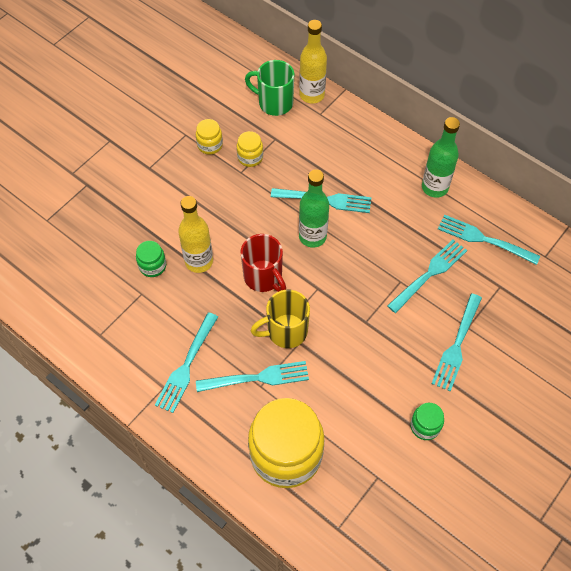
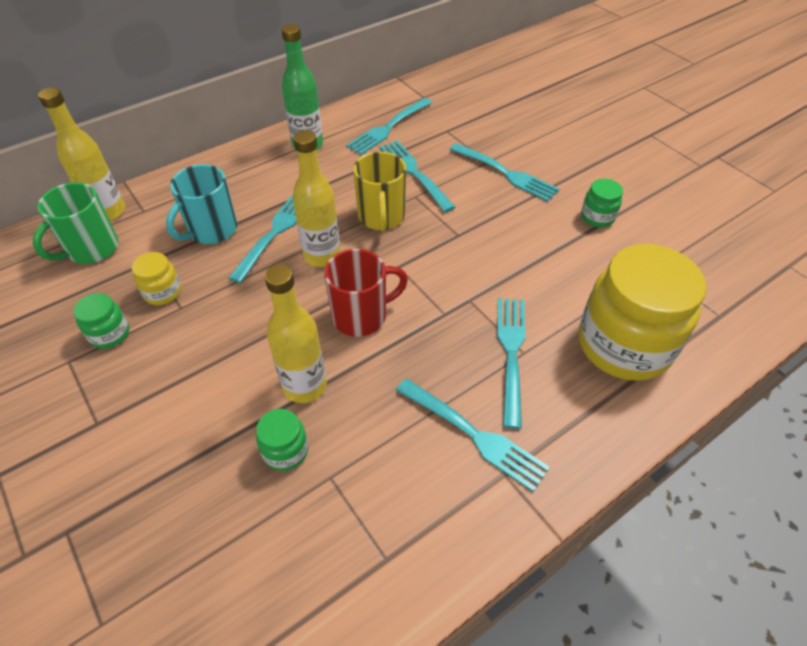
camera: 75 degrees left, 10 degrees down
(210, 145) = (110, 334): yellow jar -> green jar
(286, 331) = (450, 310): yellow mug -> yellow mug (381, 217)
(312, 236) = (322, 255): green bottle -> yellow bottle
(314, 161) = (211, 230): none -> turquoise mug

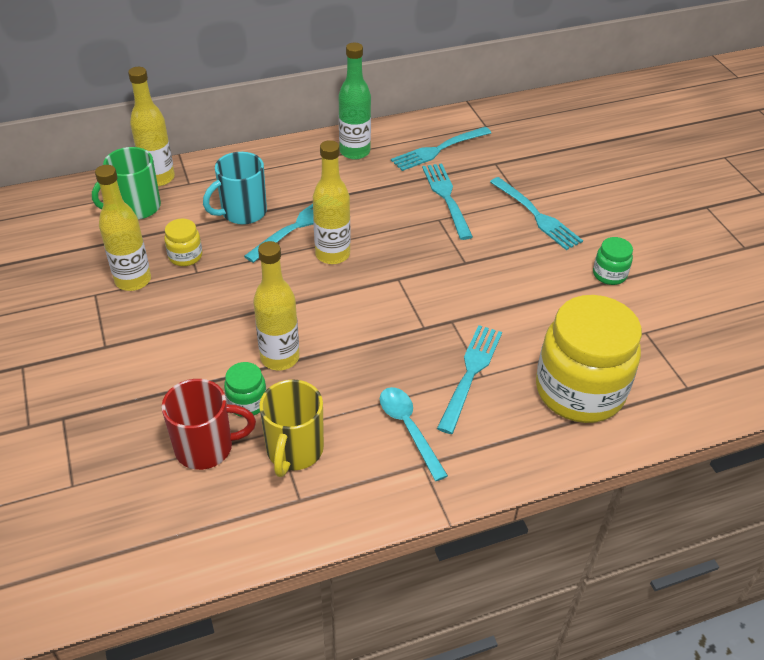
camera: 15 degrees right, 5 degrees down
(110, 334) = (133, 280): green jar -> yellow bottle
(361, 316) = (349, 313): red mug -> red mug (206, 447)
(381, 217) = (399, 232): yellow mug -> yellow mug (294, 451)
(473, 434) = (408, 428): turquoise fork -> turquoise spoon

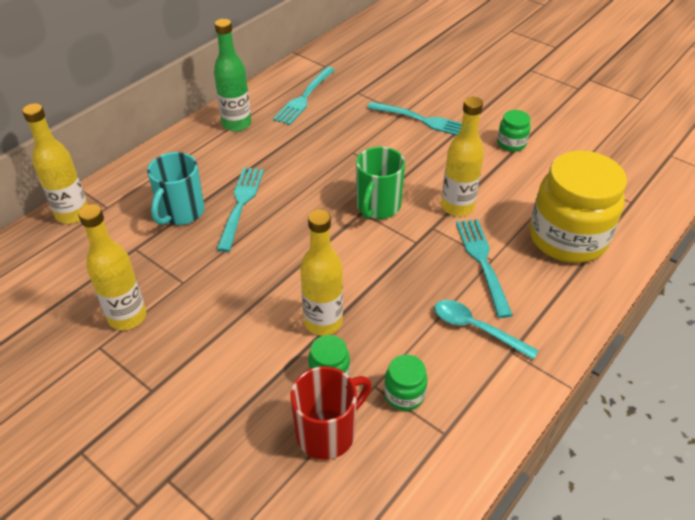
camera: 30 degrees left, 0 degrees up
(136, 208) = (73, 249): green mug -> green mug (377, 207)
(185, 256) = (160, 273): yellow jar -> none
(294, 451) = (404, 394): yellow mug -> green jar
(332, 254) = (292, 215): yellow bottle -> yellow bottle (457, 207)
(447, 198) = (344, 133): turquoise fork -> none

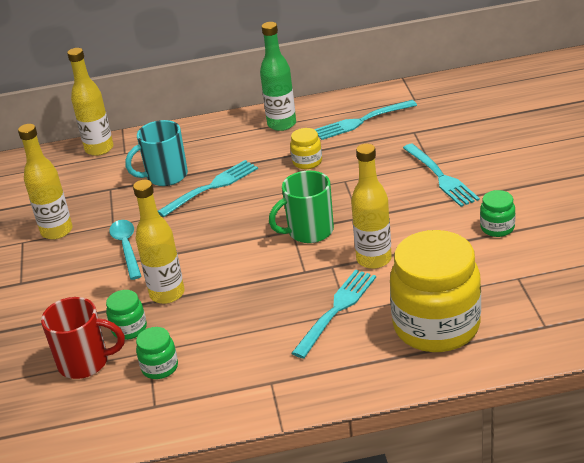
camera: 45 degrees right, 10 degrees down
(301, 148) = (307, 162): none -> yellow jar
(476, 328) = (266, 353): turquoise spoon -> turquoise spoon (126, 248)

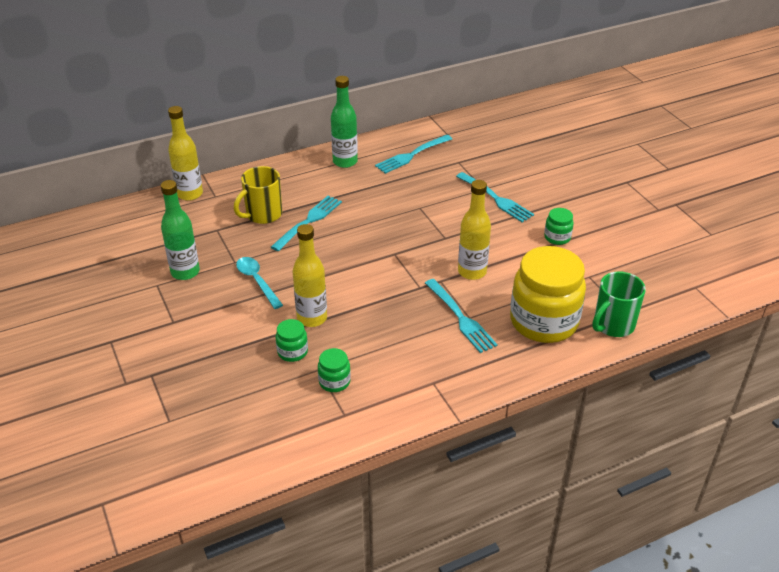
camera: 20 degrees left, 5 degrees up
(57, 231) = (185, 272): yellow bottle -> green bottle
(85, 362) = (267, 385): red mug -> none
(165, 176) = (263, 215): turquoise mug -> yellow mug
(307, 162) = (381, 193): yellow jar -> none
(309, 231) = (409, 253): green mug -> green mug (613, 325)
(336, 310) = (460, 317): turquoise fork -> turquoise fork turned 135 degrees clockwise

